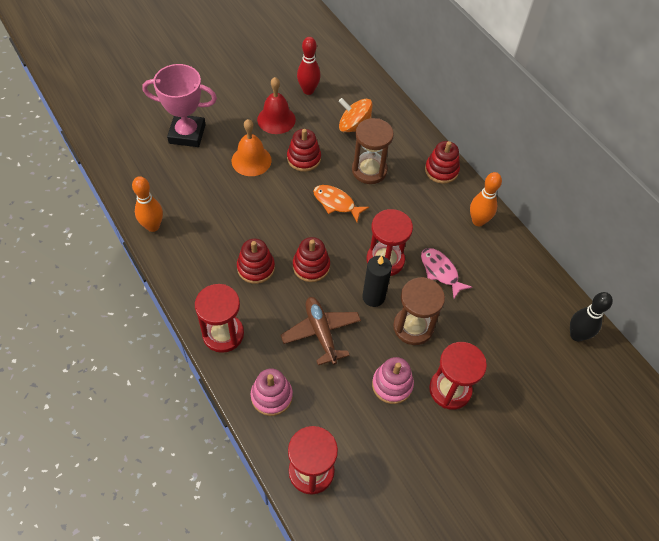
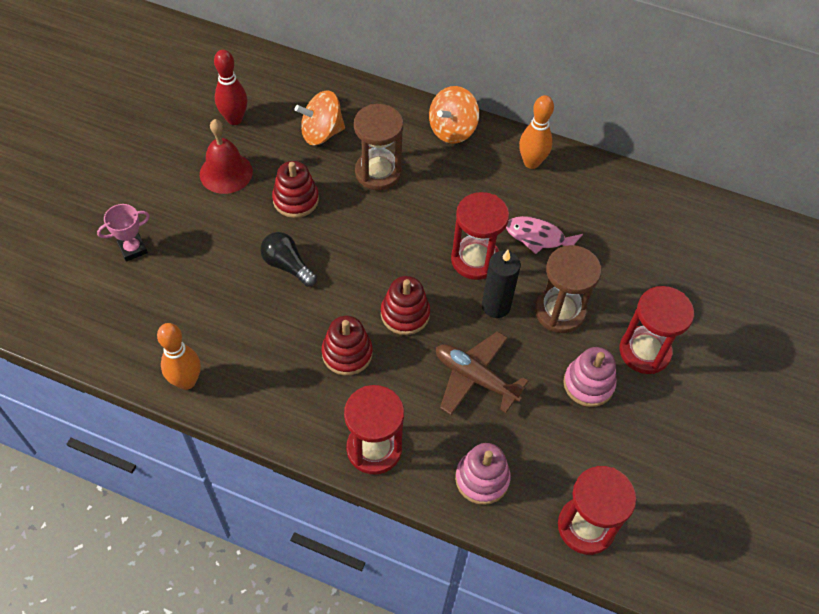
camera: 35 degrees left, 0 degrees up
(187, 134) = (133, 249): pink trophy -> pink trophy, size x0.52
(251, 160) = (237, 236): orange bell -> none
(265, 194) = (287, 265): none -> black light bulb
(336, 203) = (373, 229): orange fish -> none
(441, 170) = (452, 130): red stacking toy -> orange spinning top
(577, 335) = (710, 222): black bowling pin -> none

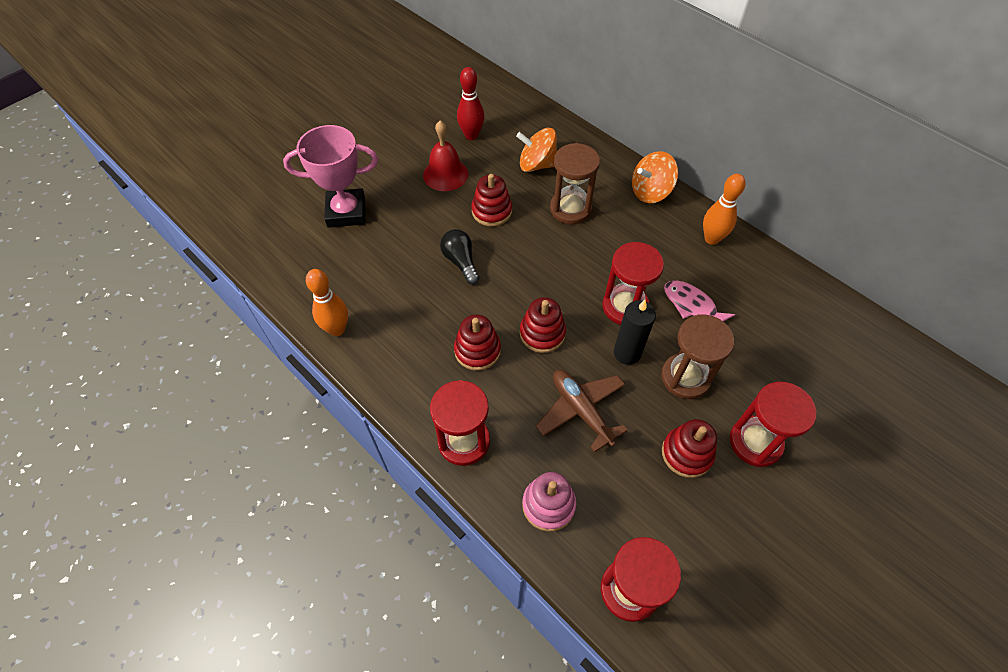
camera: 25 degrees right, 0 degrees up
(133, 249) = (346, 212): pink trophy -> pink trophy, size x1.92
(588, 384) = (686, 453): pink stacking toy -> red stacking toy

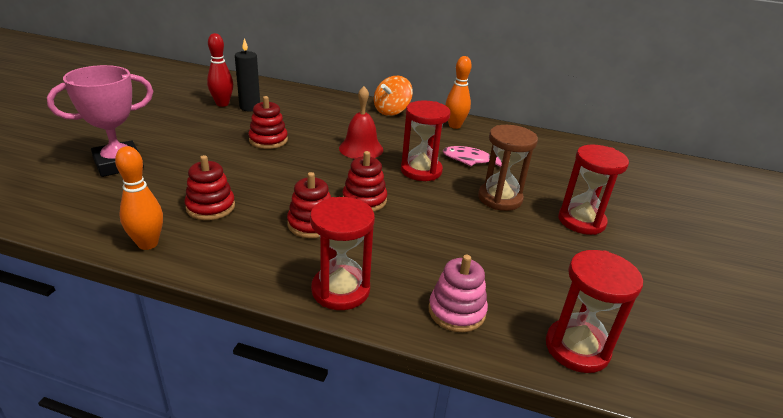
camera: 30 degrees left, 25 degrees down
(445, 174) = (211, 127): red bell -> red bell (361, 148)
(461, 262) = (258, 173): black light bulb -> none
(537, 164) = (291, 111): orange spinning top -> none
(570, 209) = (336, 128): brown hourglass -> none
(581, 411) = (435, 239): brown plane -> none
(627, 353) = (444, 195): black candle -> black candle (250, 107)
(686, 453) = (540, 241): red stacking toy -> red stacking toy (210, 207)

